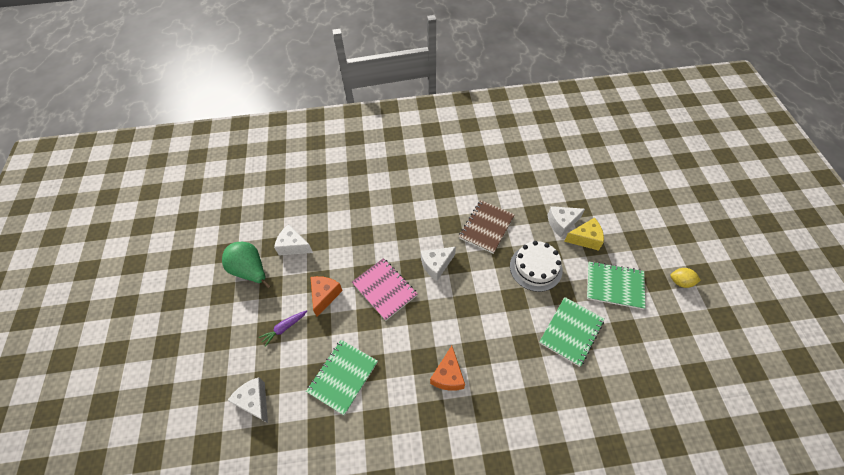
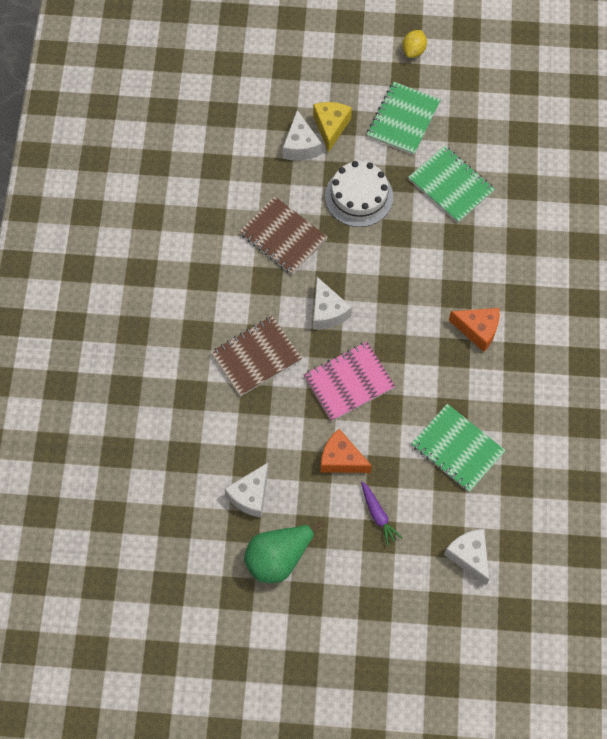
camera: 80 degrees left, 10 degrees up
(254, 401) = (469, 556): white cheese -> white cheese turned 90 degrees clockwise
(392, 229) = (256, 357): none -> brown notebook

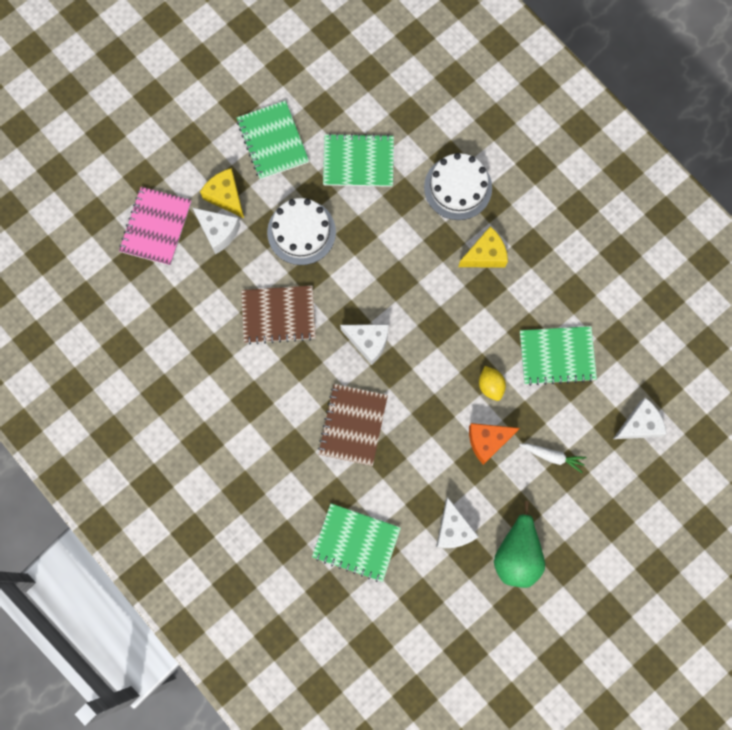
camera: 45 degrees left, 10 degrees up
(173, 437) = (356, 542): none -> green notebook
(349, 382) = (436, 380): pink notebook -> pink notebook (156, 227)
(378, 515) = (552, 456): purple carrot -> white carrot
(413, 50) = (225, 78): yellow lemon -> yellow lemon (490, 386)
(469, 556) = (639, 424): white cheese -> white cheese turned 135 degrees clockwise
(478, 330) = (485, 255): orange cheese -> yellow cheese
(506, 266) = (458, 187): none -> white cake

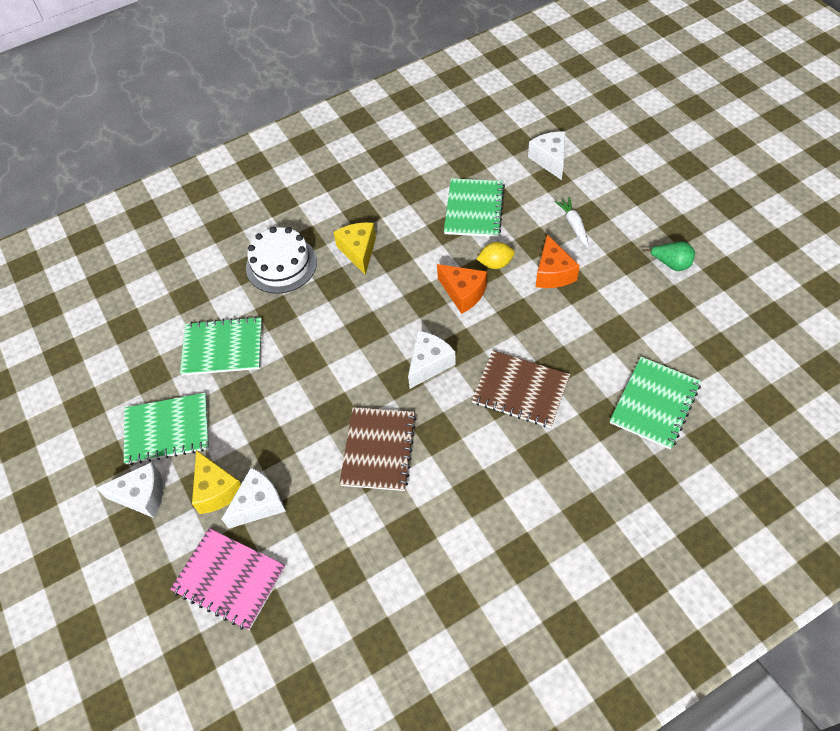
camera: 75 degrees left, 20 degrees down
(225, 196) = (217, 490): yellow cheese -> yellow cheese turned 90 degrees counterclockwise
(301, 232) = (285, 413): white cake -> none
(358, 162) = (223, 348): green notebook -> green notebook turned 75 degrees clockwise
(450, 360) = (463, 293): none -> orange cheese
(453, 529) = (643, 313): white cheese -> white cheese (142, 496)
(517, 554) = (671, 264): green pear -> green pear, size x0.58
(552, 456) = (573, 225): white carrot -> white carrot turned 45 degrees counterclockwise

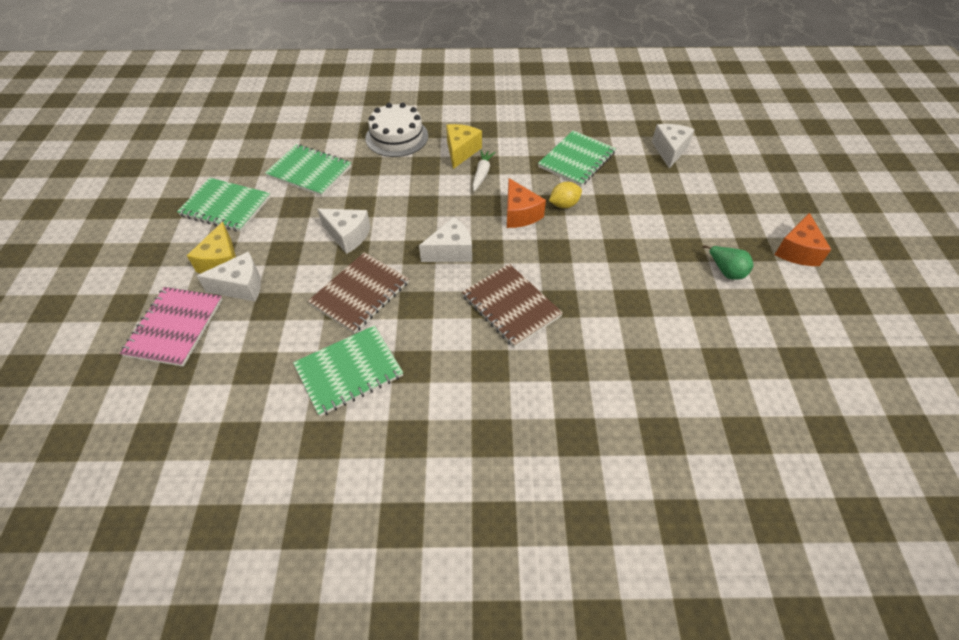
camera: 25 degrees right, 5 degrees down
(142, 496) = (171, 240): white cheese -> white cheese (347, 236)
(229, 579) = (175, 327): pink notebook -> pink notebook turned 45 degrees clockwise
(495, 264) = (564, 204): yellow lemon -> yellow lemon turned 45 degrees counterclockwise
(553, 273) = (608, 232): orange cheese -> orange cheese (797, 251)
(573, 225) = (655, 205): white carrot -> white carrot (482, 174)
(654, 403) = (626, 375): green notebook -> green notebook (349, 371)

